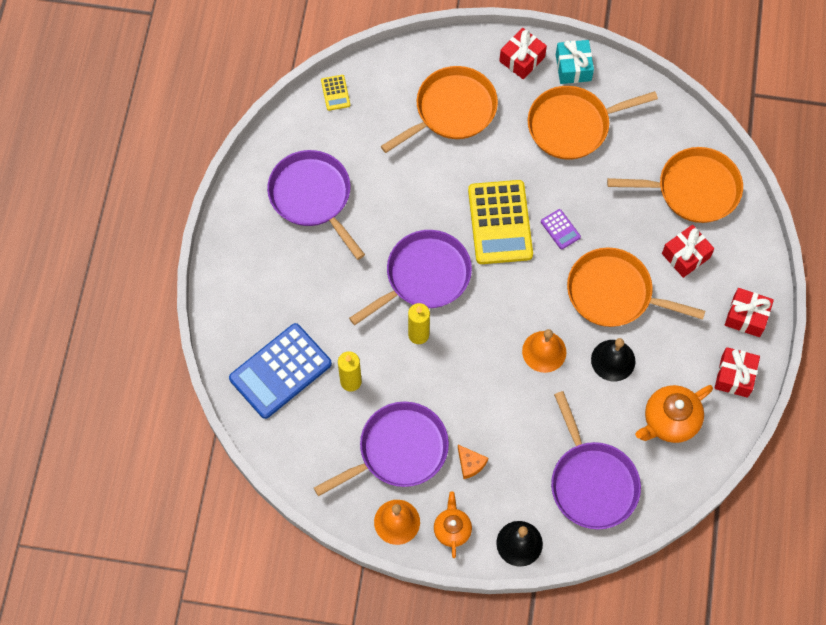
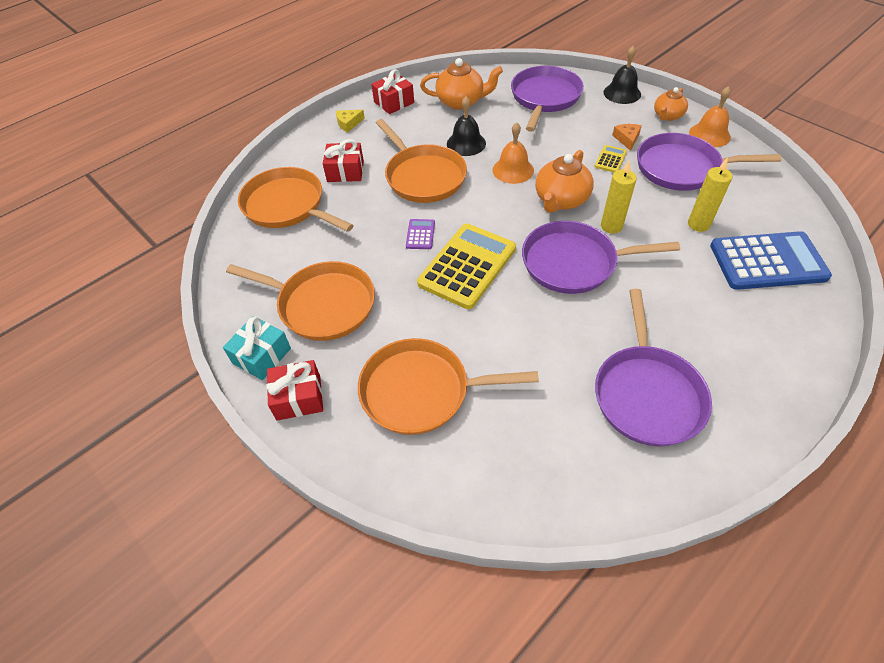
camera: 140 degrees left, 15 degrees down
(335, 93) = (541, 502): yellow calculator -> yellow calculator (610, 159)
(478, 339) = (561, 200): none -> orange teapot
(746, 317) = (348, 123): red gift -> yellow cheese

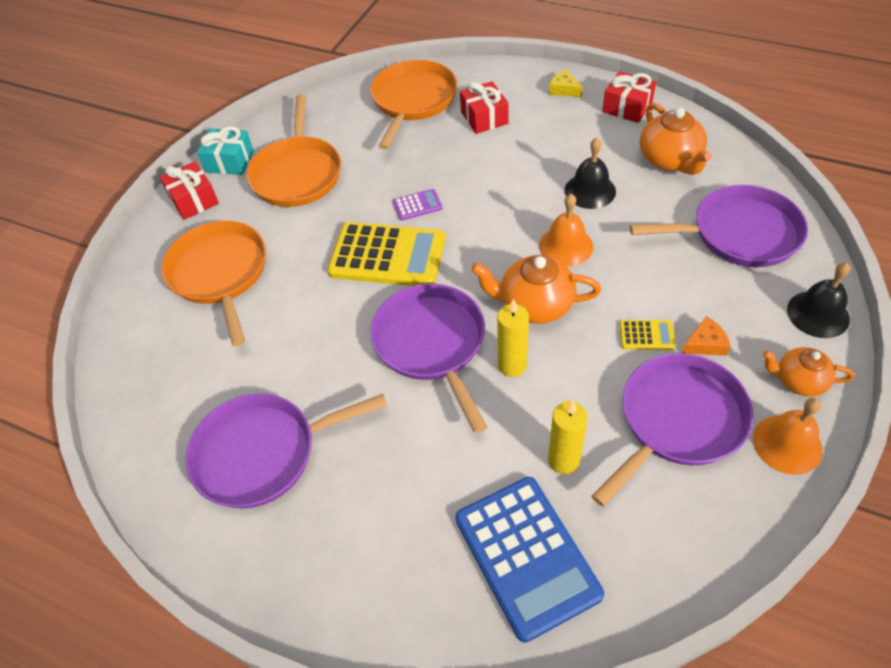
camera: 70 degrees right, 0 degrees up
(423, 176) = (509, 176): orange pan -> none
(681, 168) = (678, 420): purple pan -> purple pan turned 60 degrees clockwise

